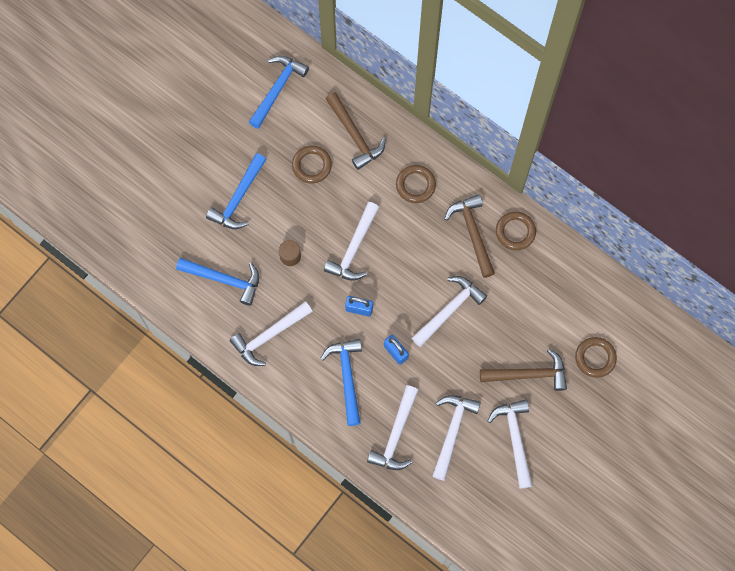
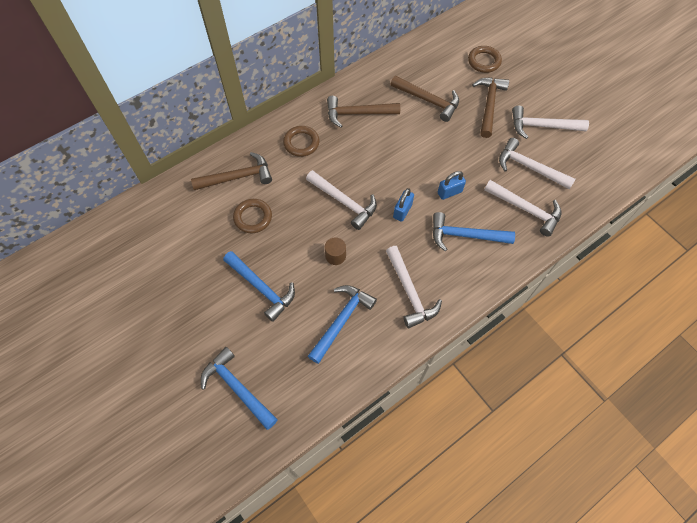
camera: 75 degrees left, 10 degrees down
(277, 89) = (165, 229): blue hammer -> blue hammer (237, 388)
(449, 310) = (421, 145): white hammer -> none
(514, 305) = (428, 100): none -> brown hammer
(515, 232) = (366, 86): brown ring -> none

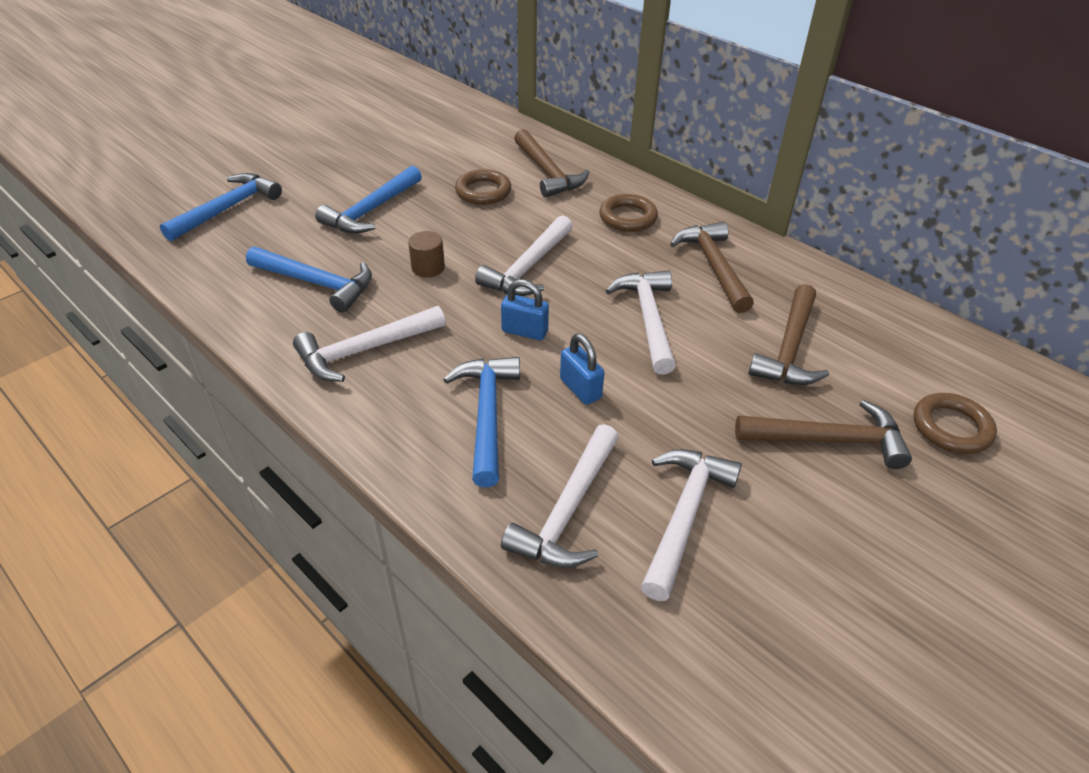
camera: 80 degrees right, 20 degrees down
(542, 126) = (816, 541): white hammer -> white hammer (648, 319)

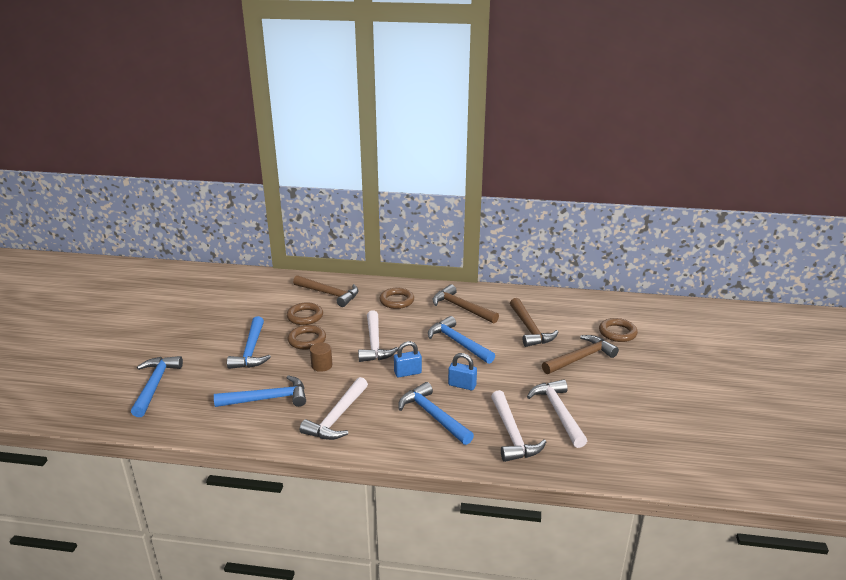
camera: 35 degrees left, 15 degrees down
(449, 225) = (307, 340): none -> brown ring
(648, 319) = (458, 343): white hammer -> blue hammer

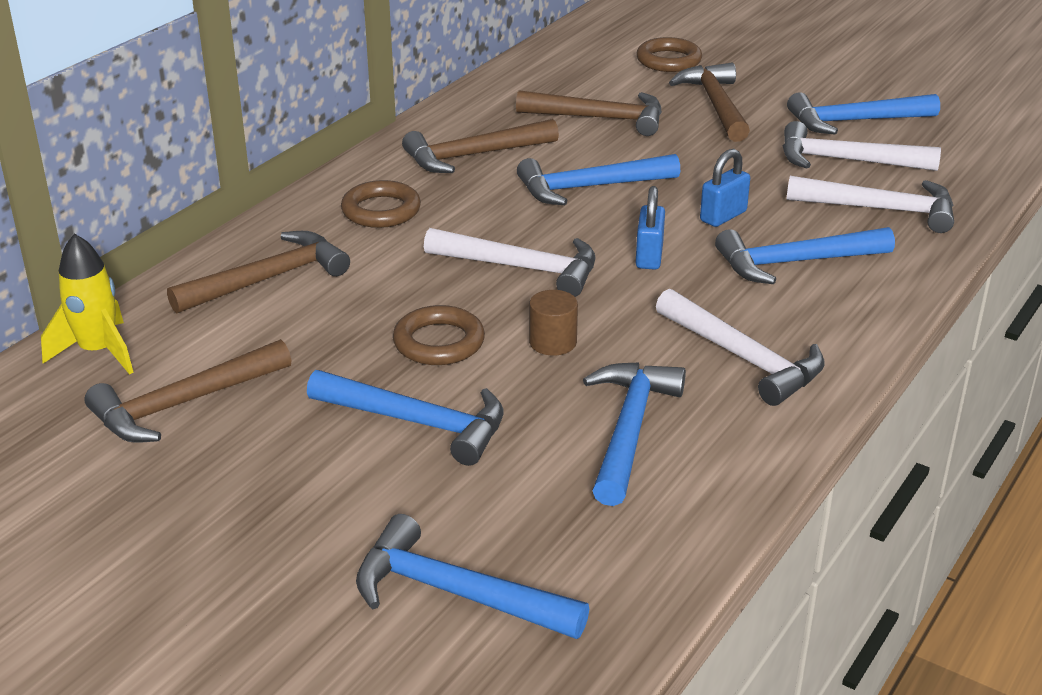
camera: 65 degrees left, 5 degrees up
(242, 304) = (184, 404): none -> brown hammer
(265, 280) = (98, 352): none -> yellow rocket
(305, 316) = (336, 327): brown ring -> none
(610, 407) = (854, 121): none -> blue hammer

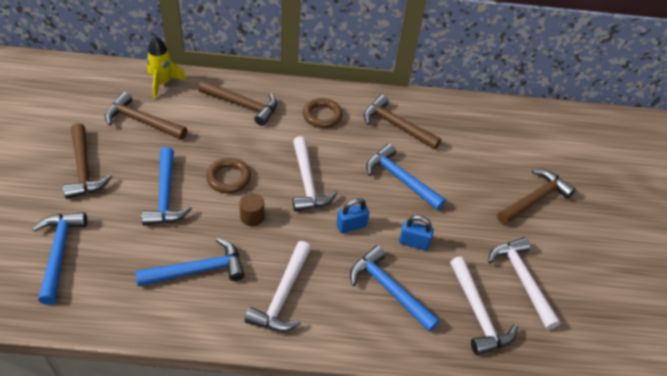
camera: 55 degrees right, 15 degrees up
(599, 118) = (475, 157): brown hammer -> brown hammer (84, 168)
(668, 60) = (568, 161): brown ring -> none
(854, 121) = (575, 270): blue hammer -> none

